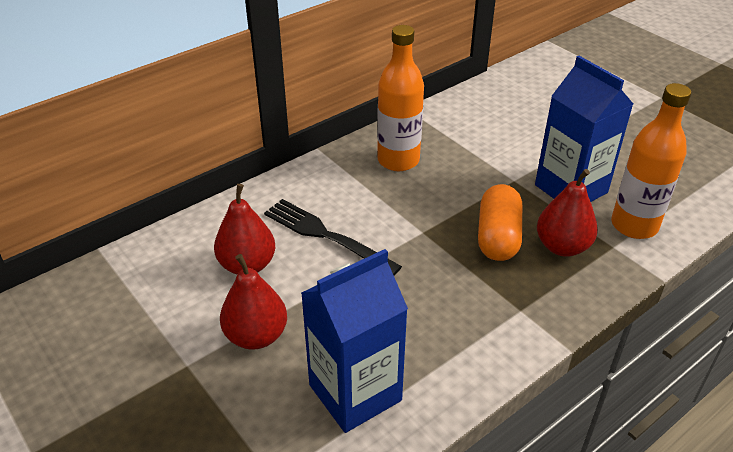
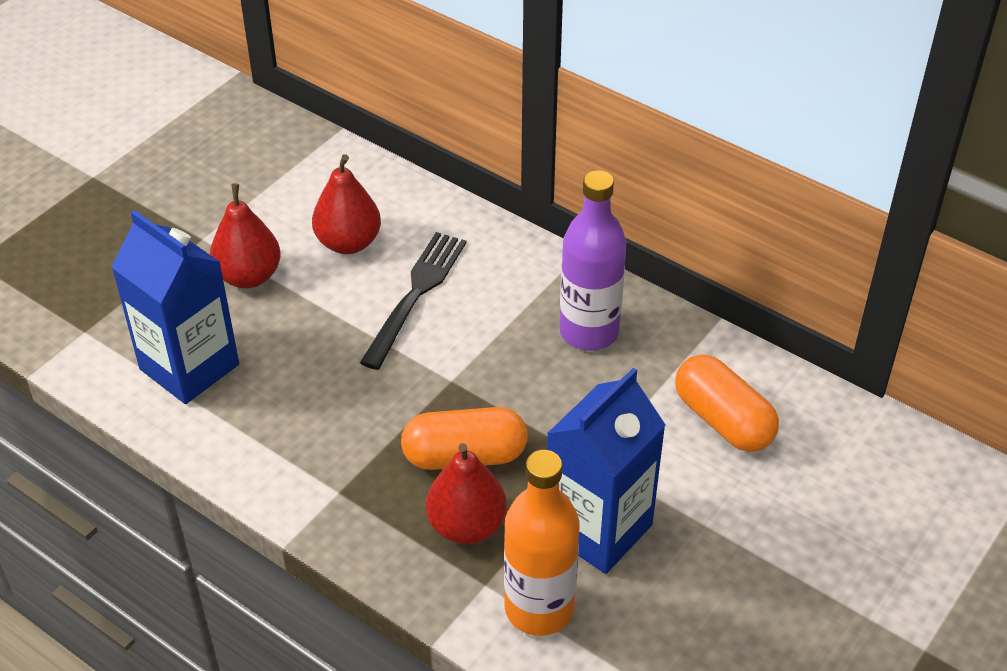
camera: 75 degrees right, 5 degrees up
(398, 160) = (589, 332): orange bottle -> purple bottle
(491, 124) = (723, 420): none -> orange capsule

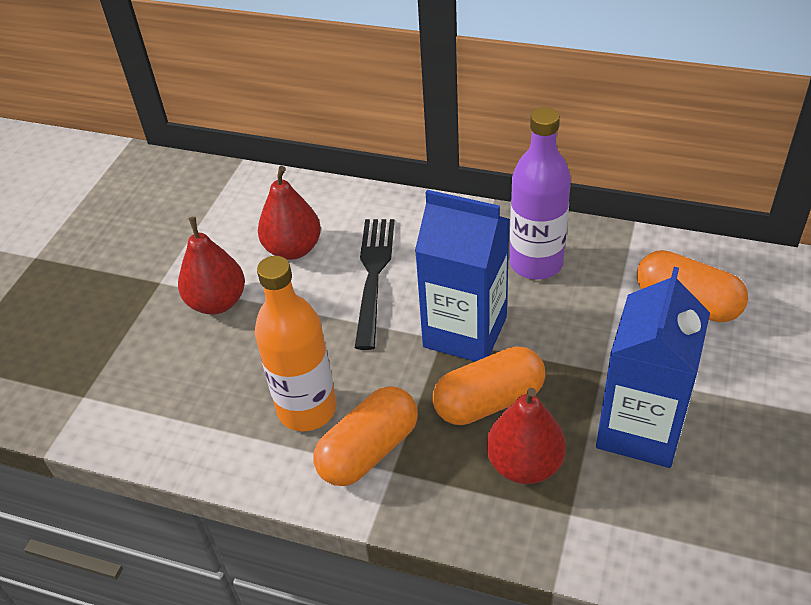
camera: 15 degrees left, 0 degrees up
(189, 367) = (198, 399): blue carton -> blue carton (465, 332)
(325, 466) = (369, 450): none -> orange capsule
(539, 608) = (630, 520): orange bottle -> orange bottle (307, 409)

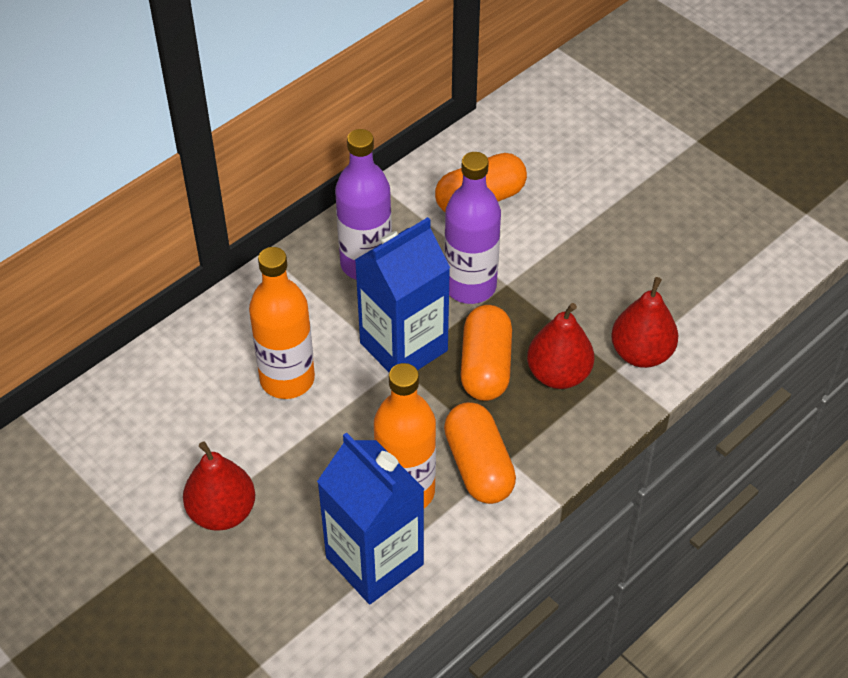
camera: 65 degrees left, 5 degrees up
(293, 249) = (200, 425): red pear -> red pear (641, 353)
(373, 275) = (287, 379): black fork -> orange bottle
(574, 345) = (470, 286): none -> purple bottle
(640, 429) = (573, 292): blue carton -> blue carton (374, 561)

